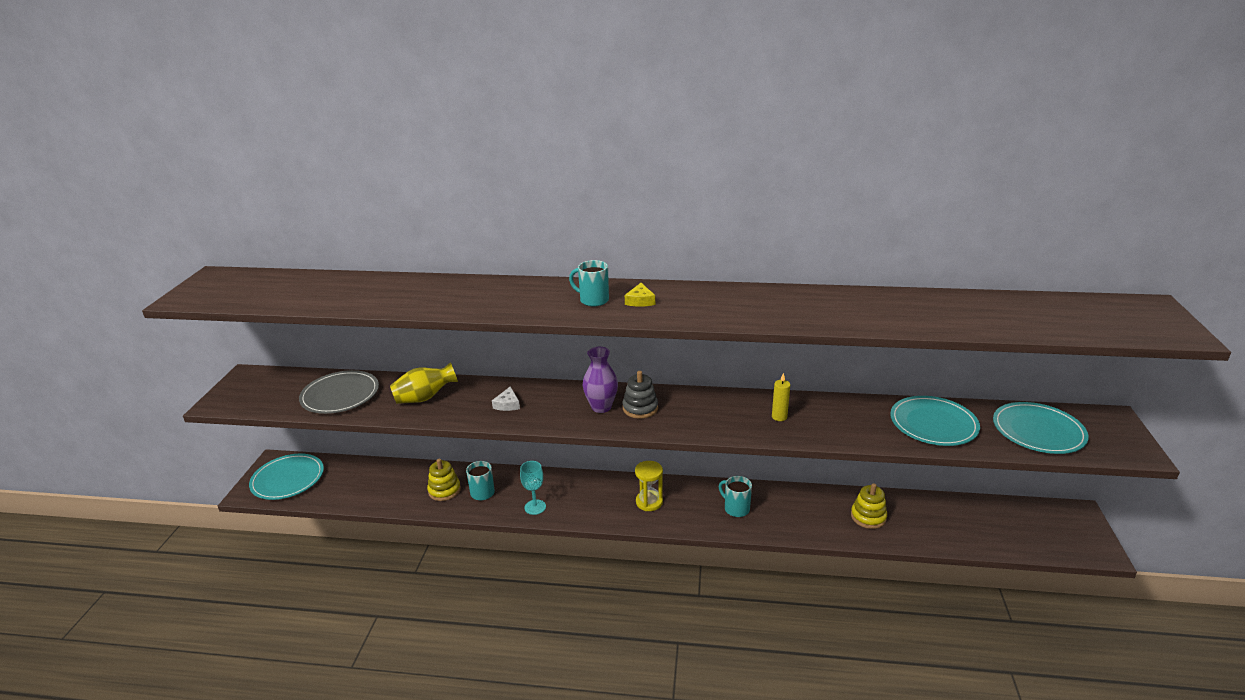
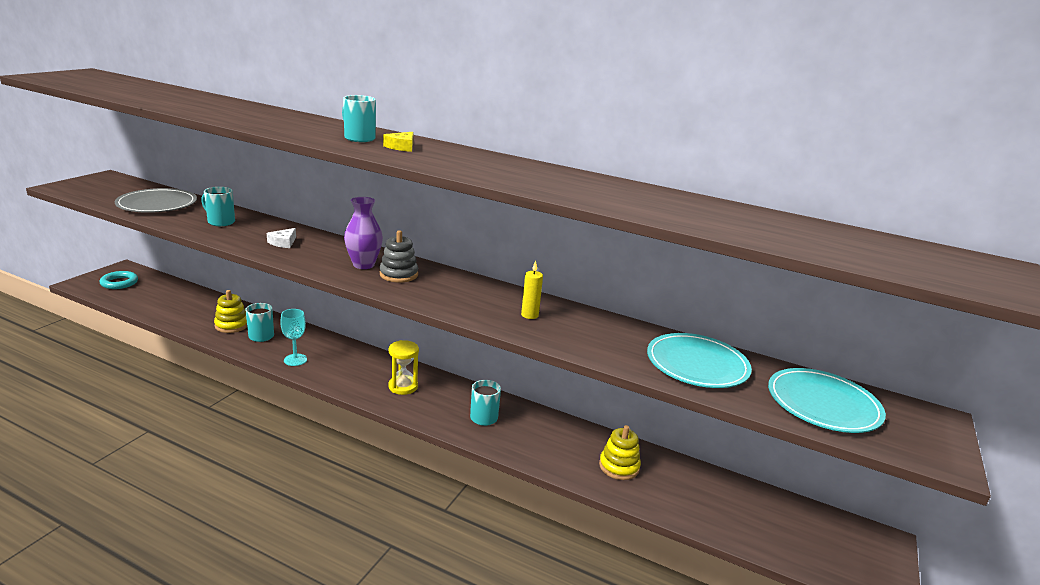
camera: 15 degrees right, 5 degrees down
(288, 479) = (119, 283): turquoise plate -> turquoise ring
(424, 398) = (220, 222): yellow vase -> turquoise mug

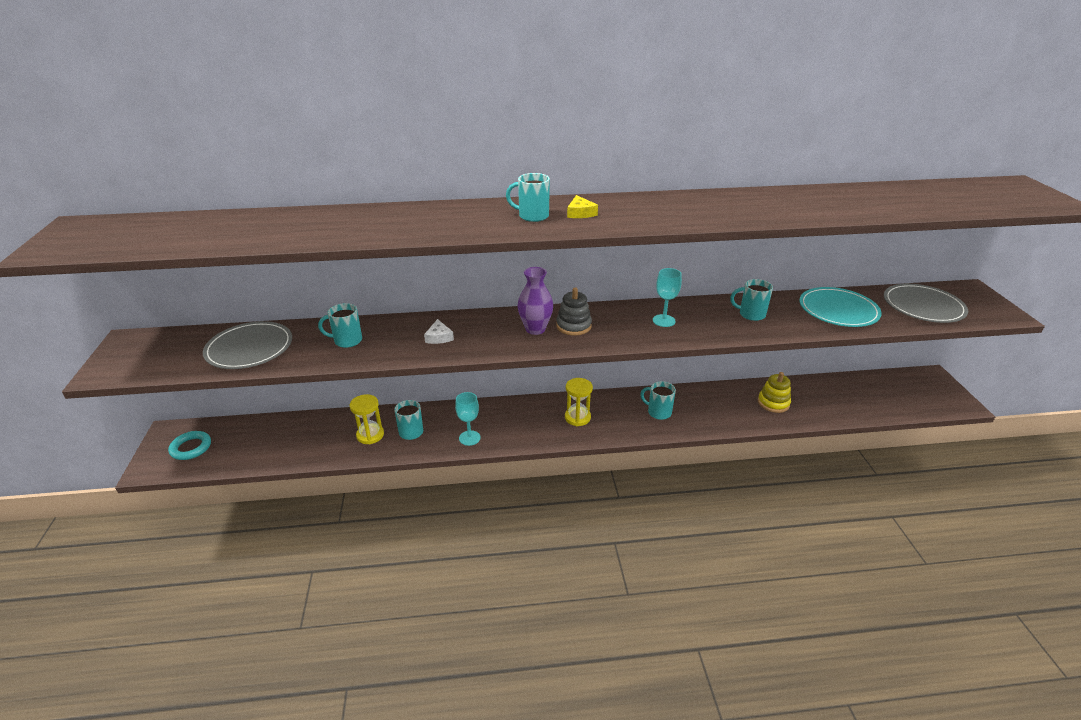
camera: 30 degrees left, 10 degrees up
(232, 325) = (370, 435): yellow stacking toy -> yellow hourglass
(486, 301) = (664, 321): none -> turquoise goblet
(529, 315) = (705, 319): yellow candle -> none
(585, 329) = (751, 314): none -> turquoise mug
(823, 404) = (923, 306): turquoise plate -> grey plate

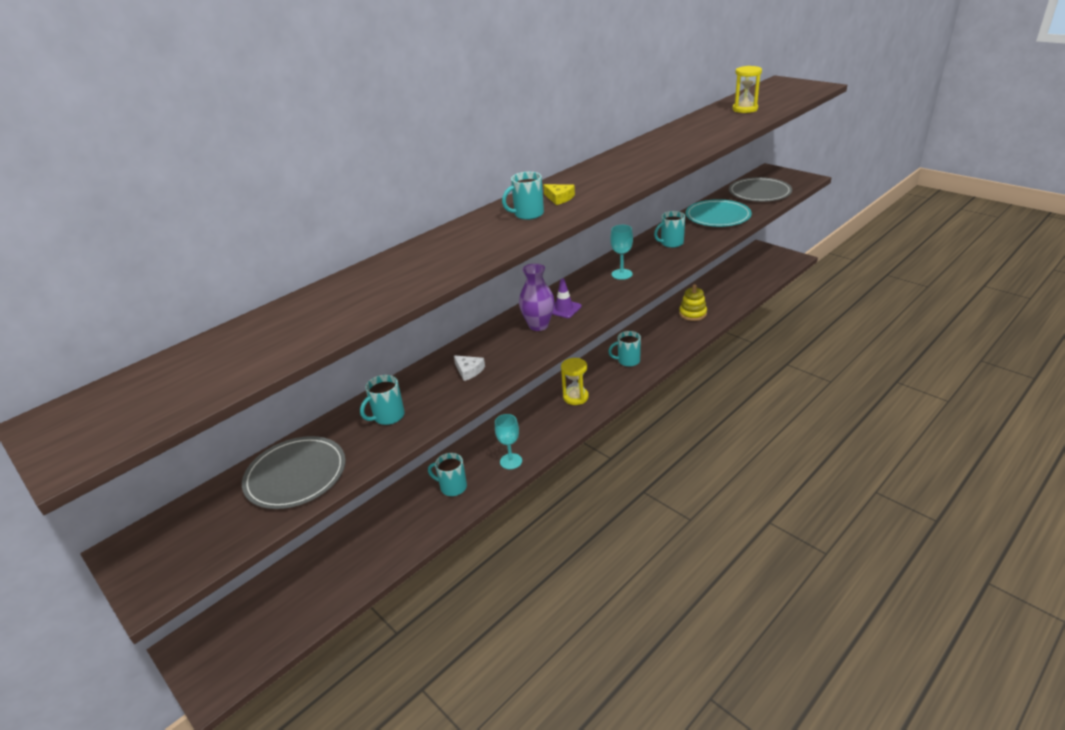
camera: 35 degrees left, 0 degrees up
(191, 448) = (238, 640): turquoise ring -> none
(370, 435) = (419, 512): yellow hourglass -> yellow hourglass (745, 109)
(573, 326) = (564, 309): grey stacking toy -> purple traffic cone

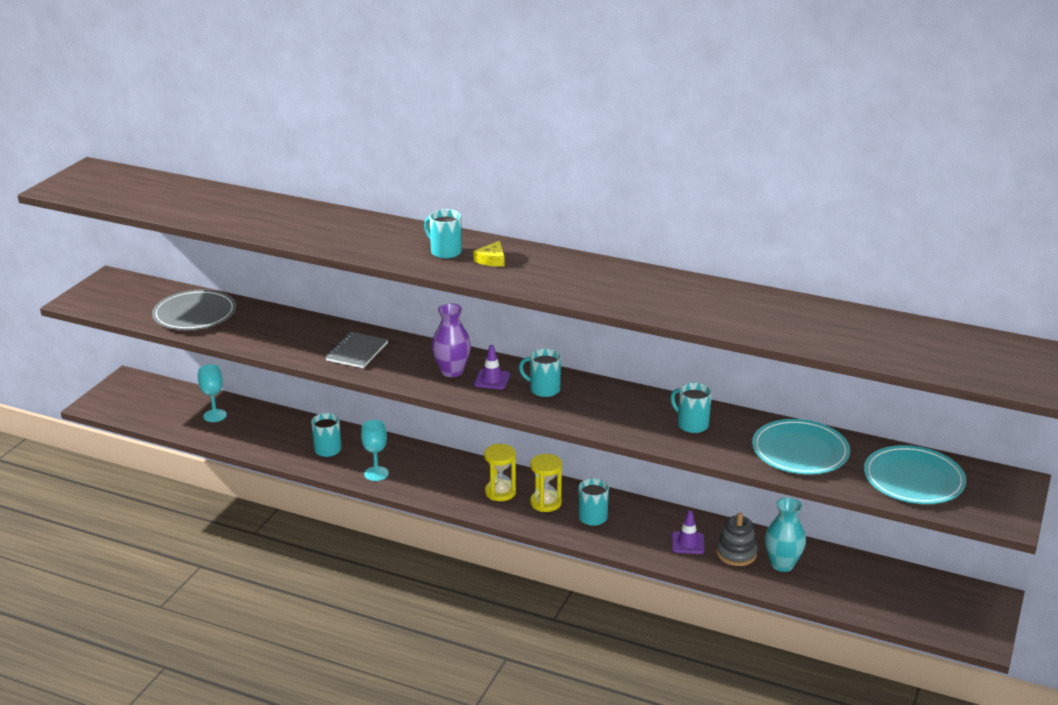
camera: 65 degrees right, 5 degrees down
(388, 416) = (277, 331): turquoise mug -> turquoise mug (543, 389)
(469, 370) = (357, 352): white cheese -> grey notebook
(622, 274) = (588, 402): turquoise goblet -> turquoise goblet (215, 416)
(674, 329) = (687, 543): none -> purple traffic cone
(692, 314) = (736, 553): yellow stacking toy -> grey stacking toy
(709, 301) = (782, 564): none -> turquoise vase
(745, 109) = (867, 334): yellow hourglass -> yellow hourglass (546, 503)
(759, 192) = (913, 479): grey plate -> turquoise plate

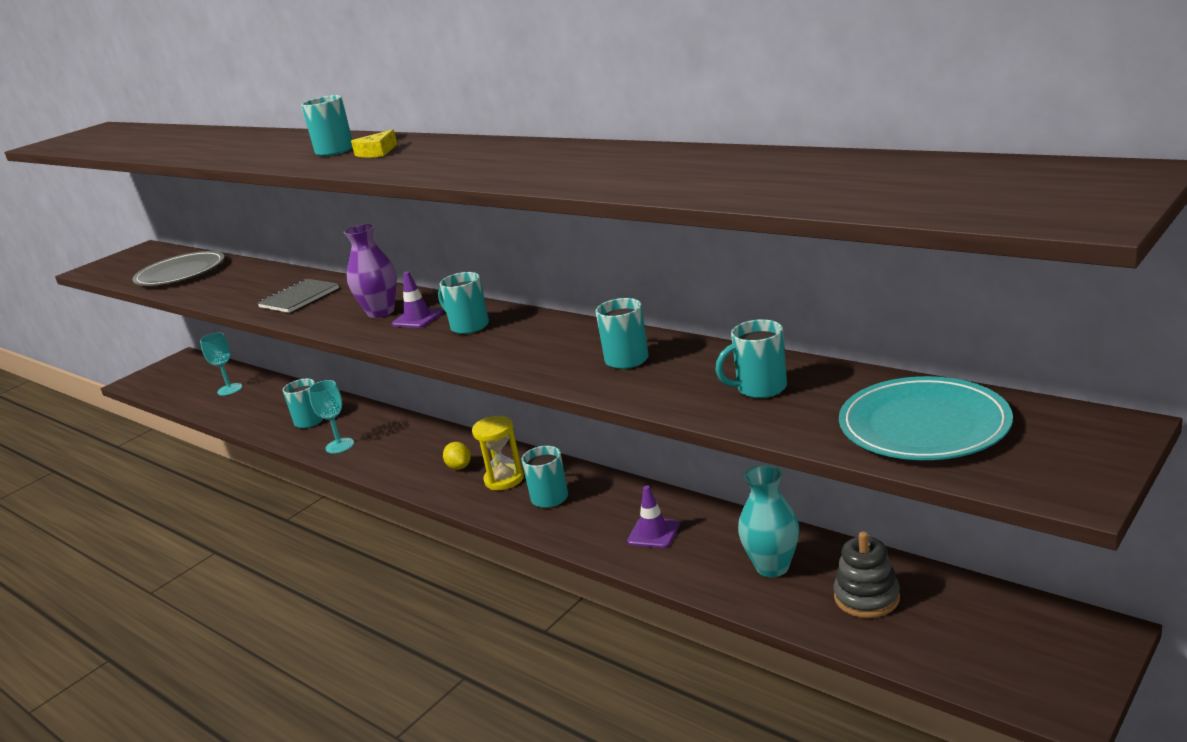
camera: 20 degrees right, 5 degrees down
(500, 492) = (459, 467): yellow hourglass -> yellow lemon
(736, 553) = (713, 549): grey stacking toy -> grey stacking toy (866, 597)
(800, 451) = (760, 388): turquoise plate -> turquoise mug

